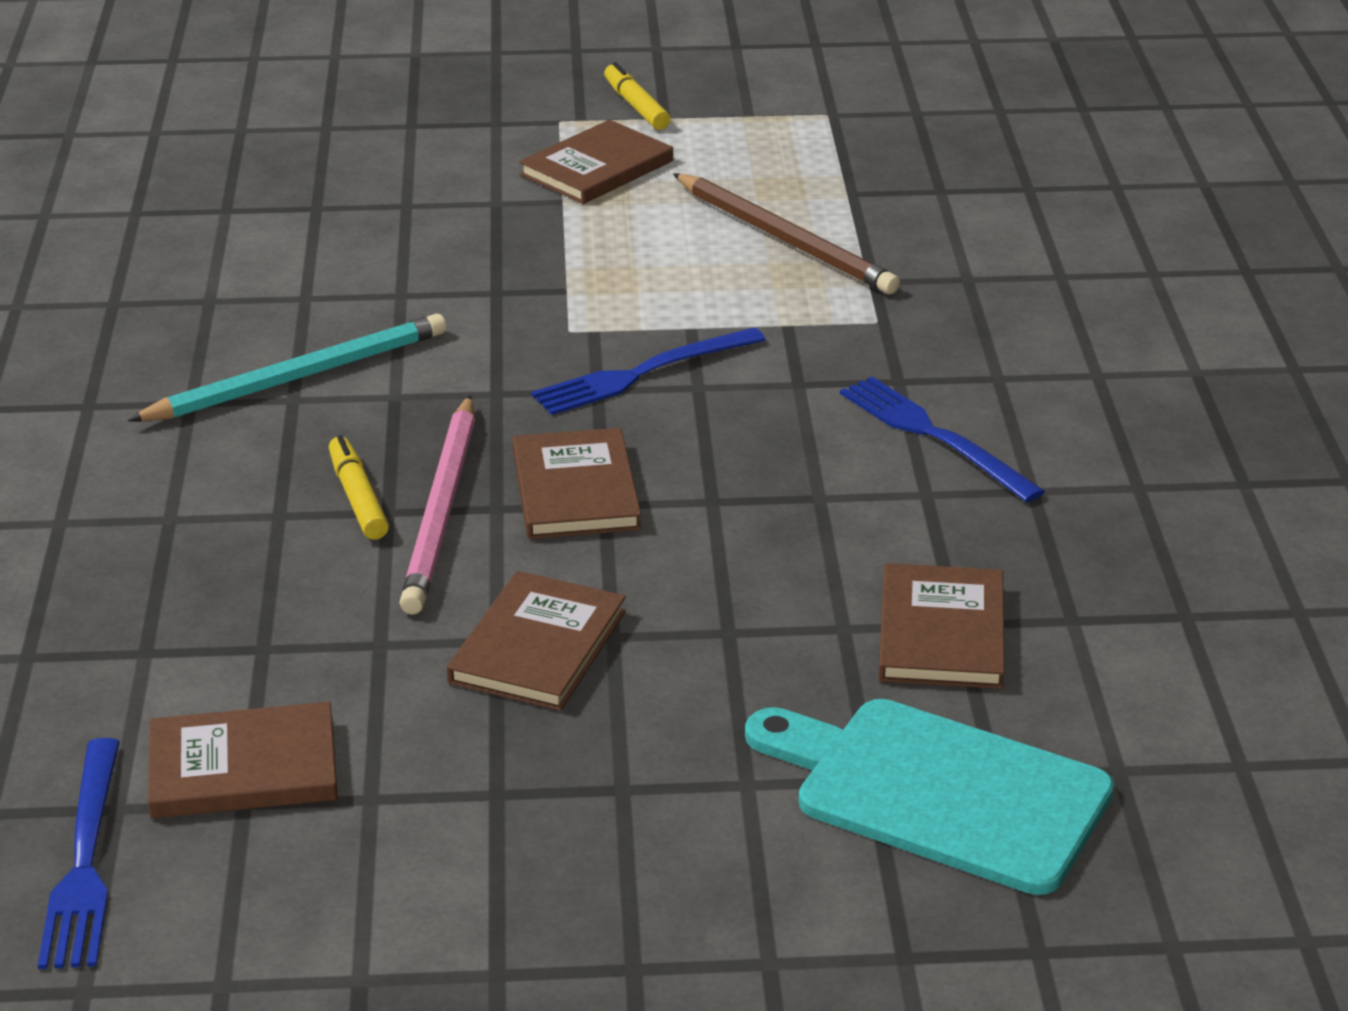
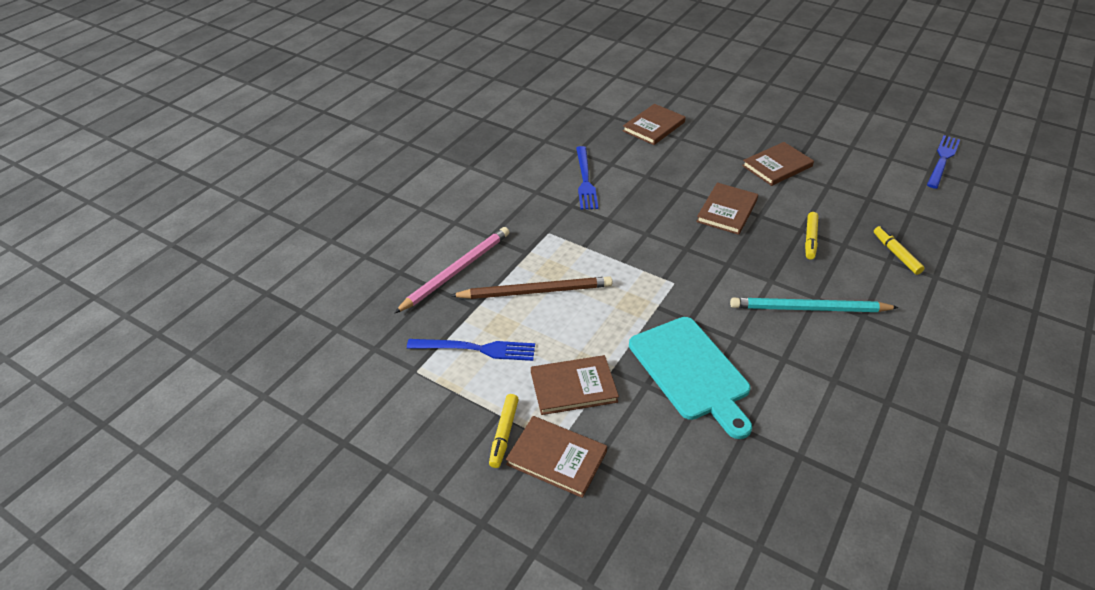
camera: 145 degrees left, 10 degrees up
(157, 537) = (896, 254): none -> yellow marker
(243, 767) = (887, 166): brown book -> brown book (556, 458)
(442, 510) = (781, 222): pink pencil -> pink pencil (456, 271)
(642, 373) = (662, 248): blue fork -> blue fork (476, 349)
(785, 239) = (535, 291): brown pencil -> brown pencil turned 90 degrees clockwise
(939, 792) = (696, 96): turquoise cutting board -> turquoise cutting board (691, 371)

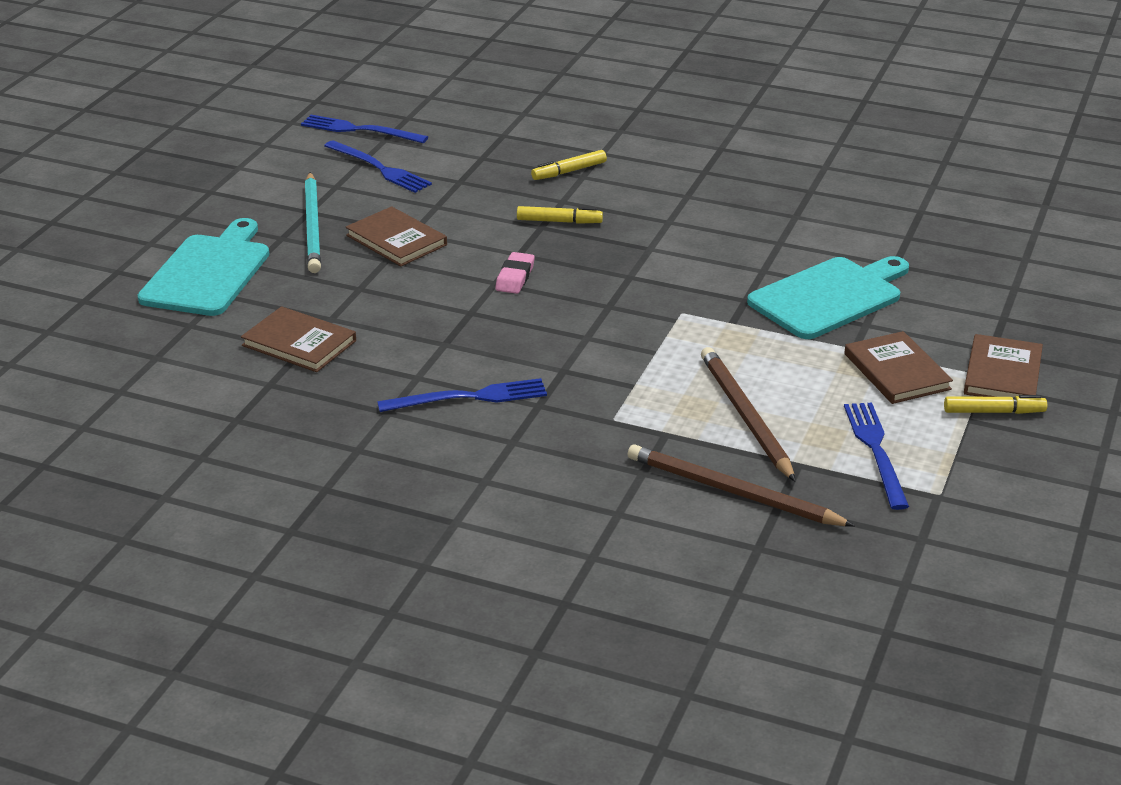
camera: 100 degrees left, 10 degrees down
(456, 271) = (732, 492): pink pencil -> brown pencil
(727, 210) = (515, 277): brown book -> pink eraser
(735, 100) = (208, 272): none -> turquoise cutting board
(808, 309) = (690, 226): turquoise pencil -> turquoise pencil (313, 226)
(882, 165) = (379, 168): none -> blue fork

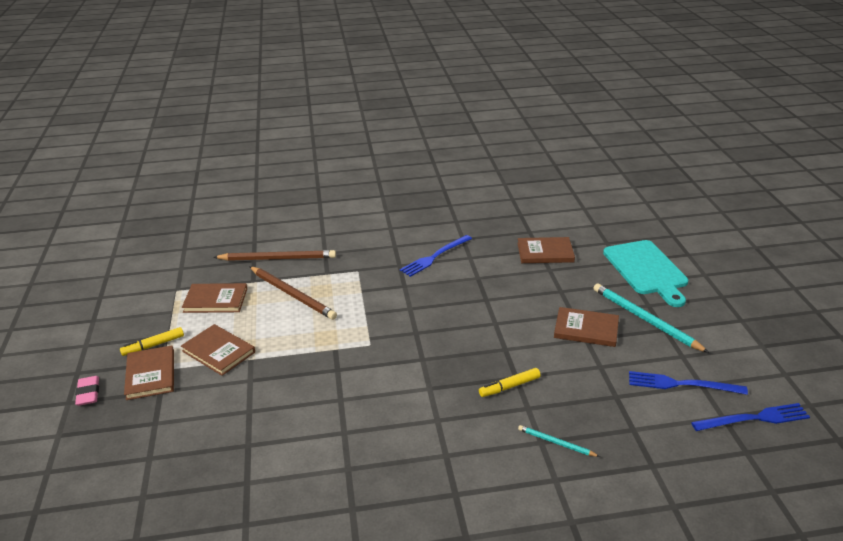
camera: 150 degrees right, 0 degrees up
(515, 277) = (488, 330): pink eraser -> pink eraser (88, 393)
(569, 171) = (556, 443): yellow marker -> turquoise pencil
(829, 297) = (283, 393): turquoise cutting board -> none
(876, 451) = (215, 300): blue fork -> brown book

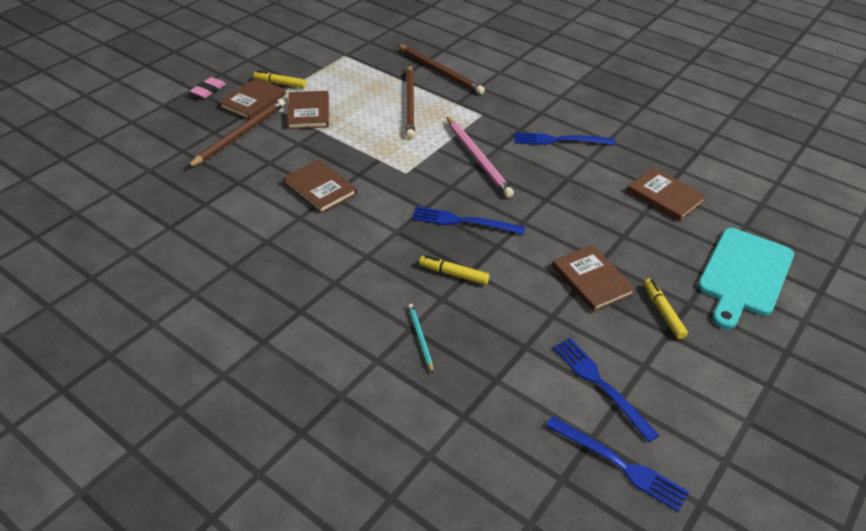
camera: 45 degrees right, 10 degrees up
(185, 408) = (240, 135): none -> brown pencil
(215, 300) = (357, 76): brown book -> brown book (320, 188)
(404, 302) = (478, 159): none -> pink pencil
(461, 349) = (463, 221): none -> blue fork
(645, 319) = (663, 312): turquoise pencil -> yellow marker

